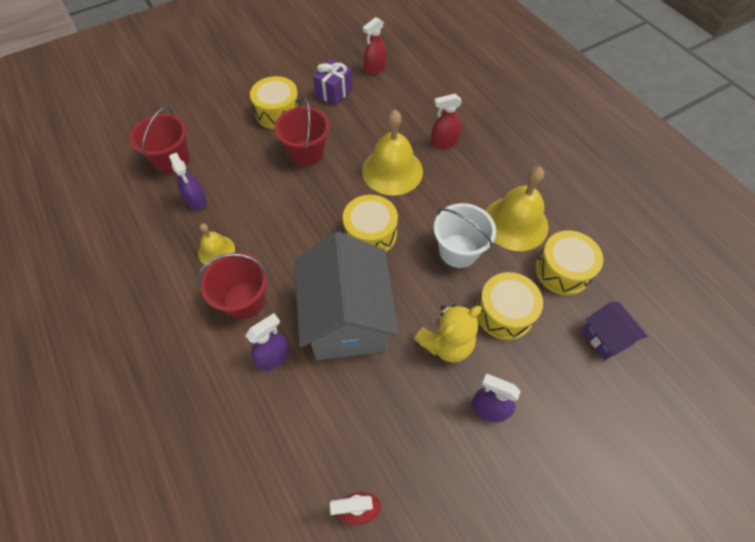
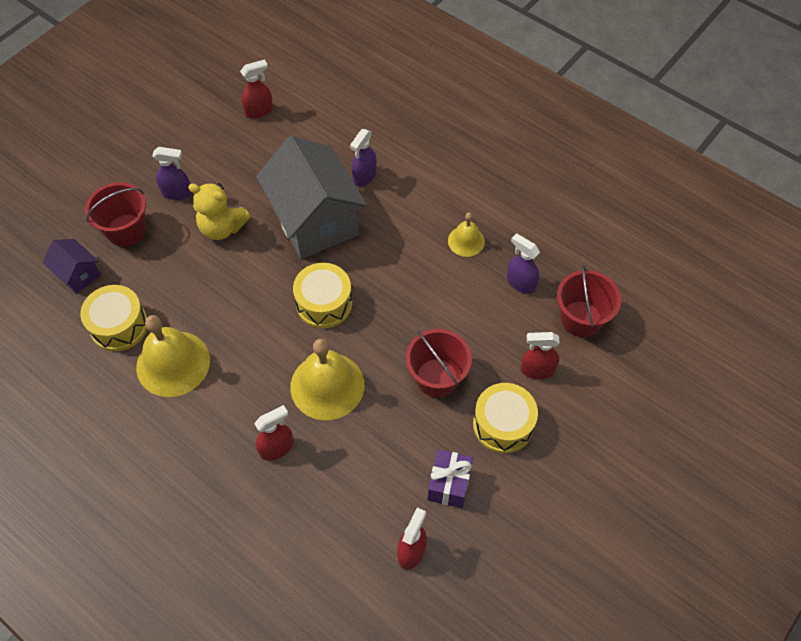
camera: 160 degrees right, 0 degrees up
(231, 137) = (537, 370): none -> red spray bottle
(244, 300) = (413, 208): red bucket -> red bucket (126, 230)
(446, 343) = (222, 228): yellow teddy bear -> yellow teddy bear turned 105 degrees counterclockwise
(458, 251) = (228, 313): white bucket -> none
(504, 313) = (173, 268): yellow drum -> none

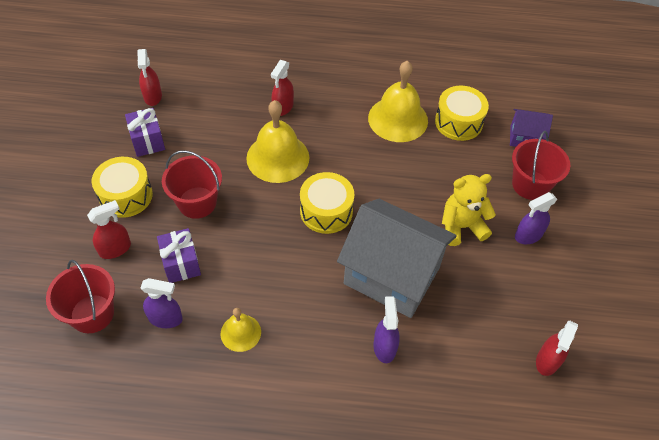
camera: 145 degrees right, 5 degrees down
(484, 323) = (181, 263): none -> purple gift

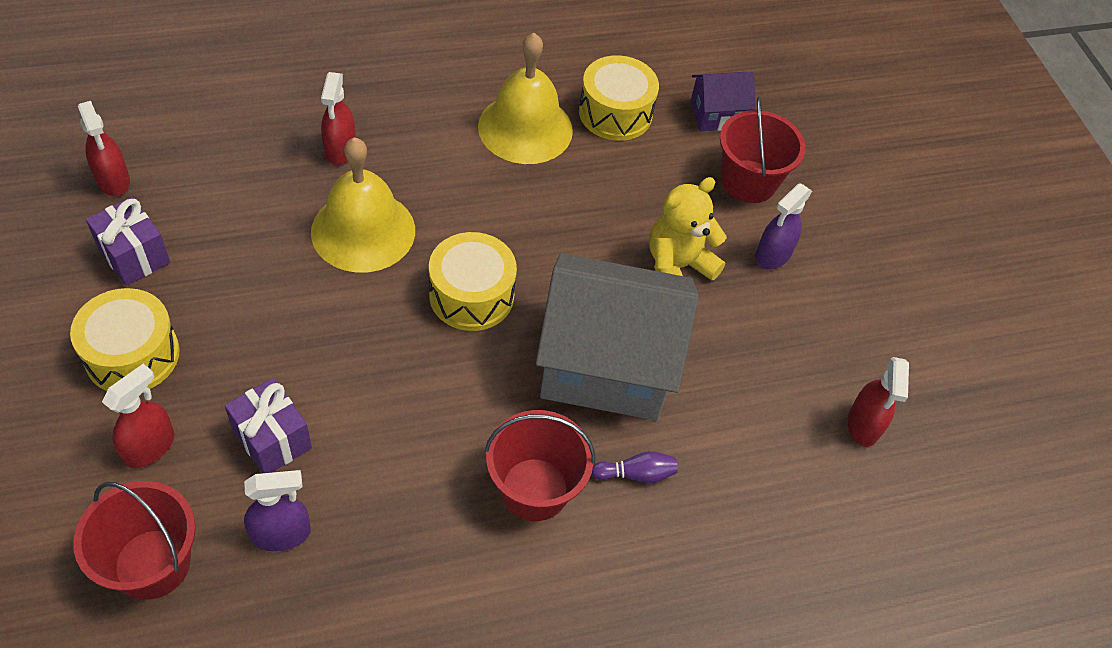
camera: 25 degrees left, 0 degrees up
(197, 202) = (259, 335): red bucket -> red bucket (534, 489)
(240, 332) = (412, 519): yellow bell -> none
(384, 347) = (636, 474): purple spray bottle -> purple bowling pin

